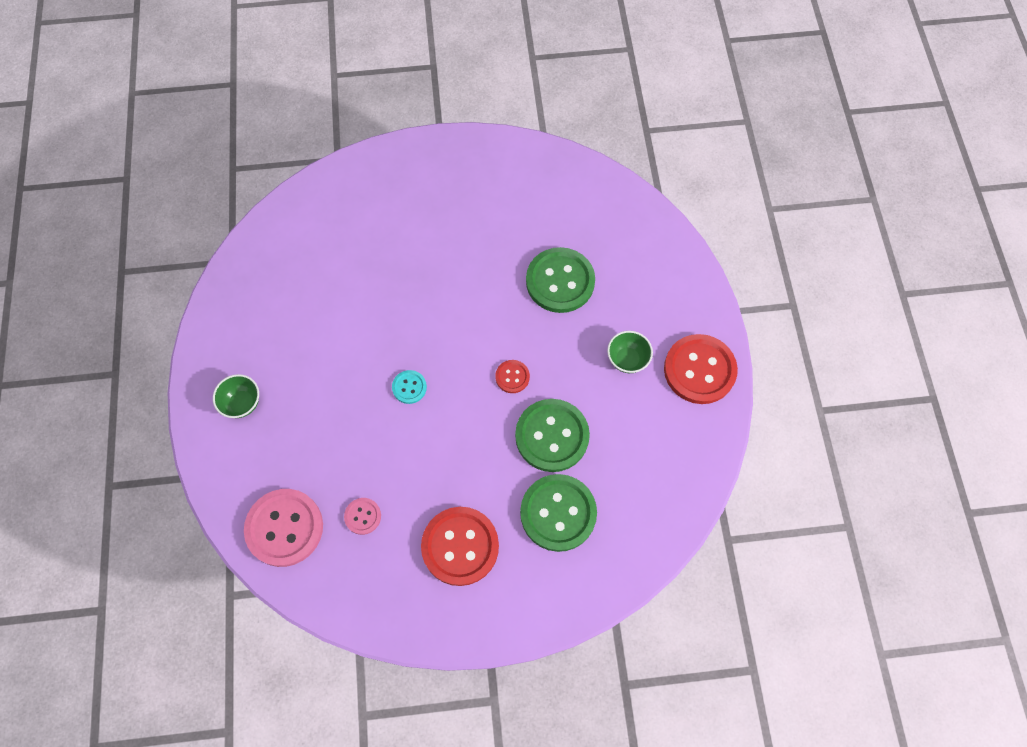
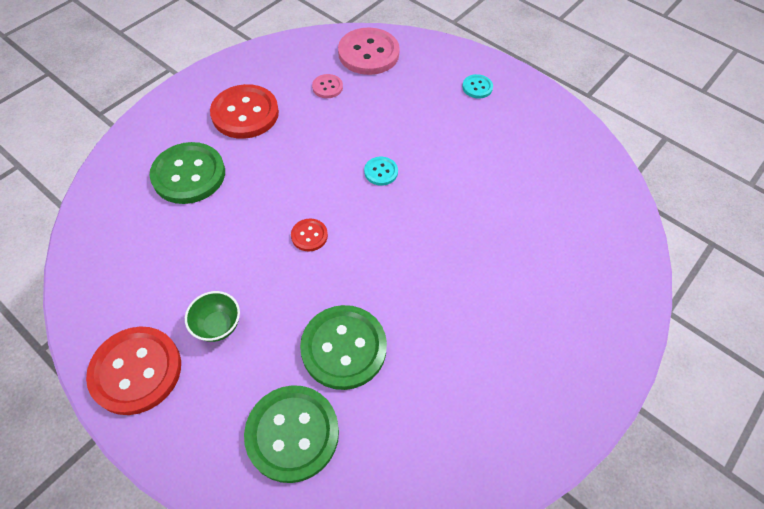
camera: 135 degrees right, 10 degrees down
(242, 403) = (477, 87): green bowl -> turquoise button
(552, 436) = (237, 218): green button -> green button (292, 434)

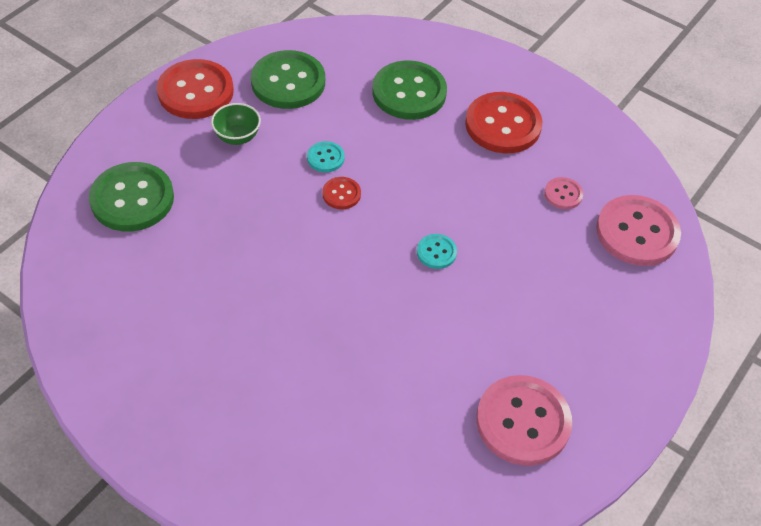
camera: 85 degrees right, 5 degrees down
(344, 348) = (213, 230): green button -> green button (288, 82)
(477, 87) = (604, 357): turquoise button -> turquoise button (325, 158)
(533, 137) = (523, 422): none -> pink button

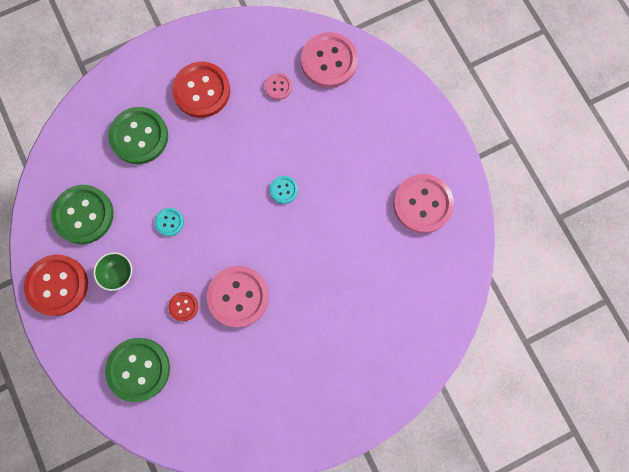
camera: 60 degrees left, 25 degrees up
(271, 260) = (238, 296): none -> pink button
(341, 194) = (206, 226): red button -> red button (183, 306)

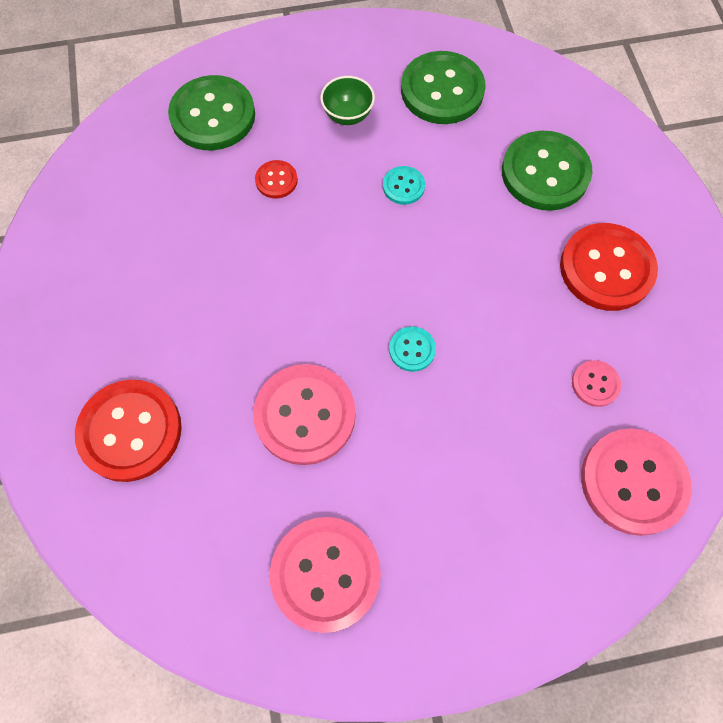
camera: 105 degrees right, 10 degrees down
(57, 285) = (354, 49): red button -> red button (130, 431)
(238, 296) = (266, 250): pink button -> pink button (305, 415)

